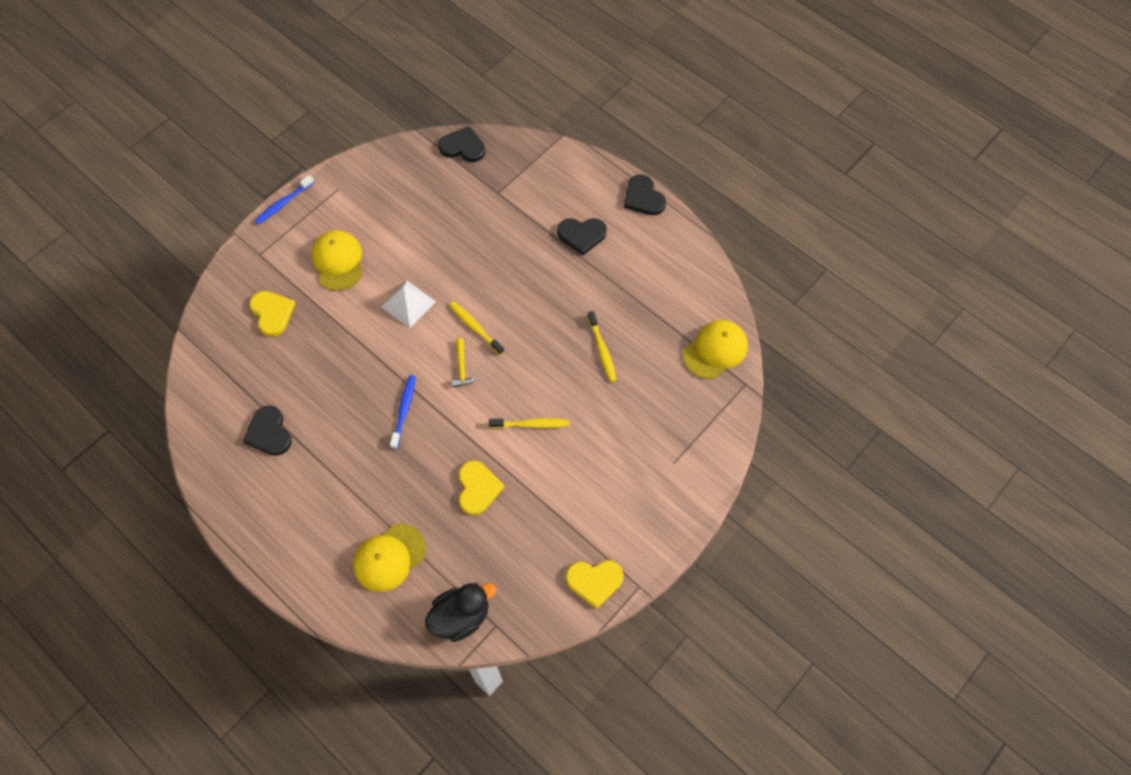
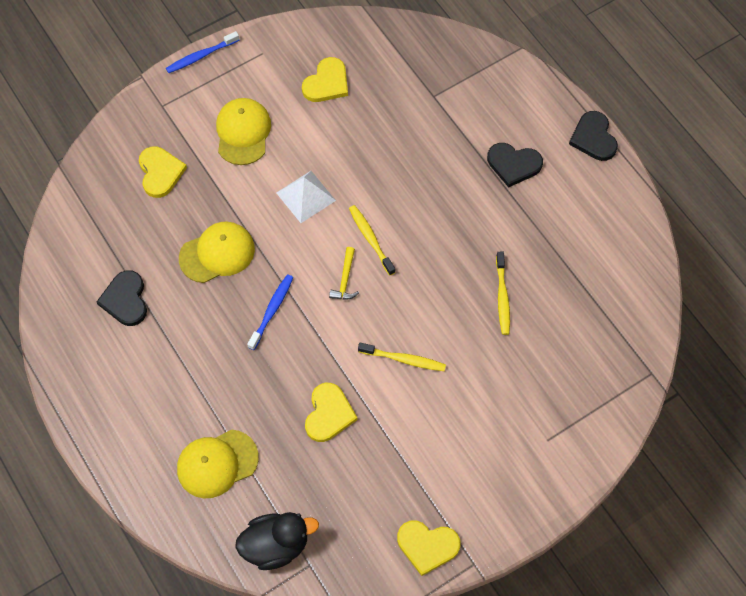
camera: 15 degrees right, 0 degrees up
(401, 202) = (327, 83): none -> yellow heart
(463, 147) = (409, 36): black heart -> none
(715, 350) = (628, 328): yellow cap -> yellow cap (217, 253)

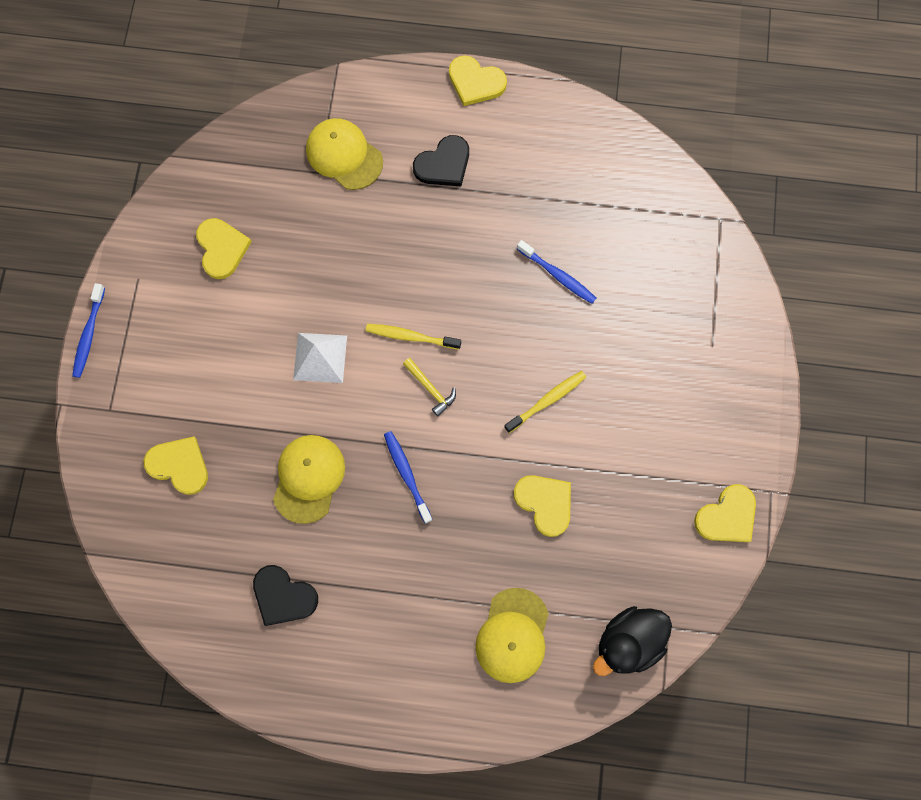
camera: 50 degrees left, 10 degrees up
(243, 132) = (205, 360): yellow cap -> yellow cap (344, 155)
(276, 545) = (628, 642): black duck -> black duck turned 150 degrees counterclockwise
(502, 297) = (558, 275): yellow toothbrush -> blue toothbrush
(593, 138) = (475, 82): black heart -> yellow heart

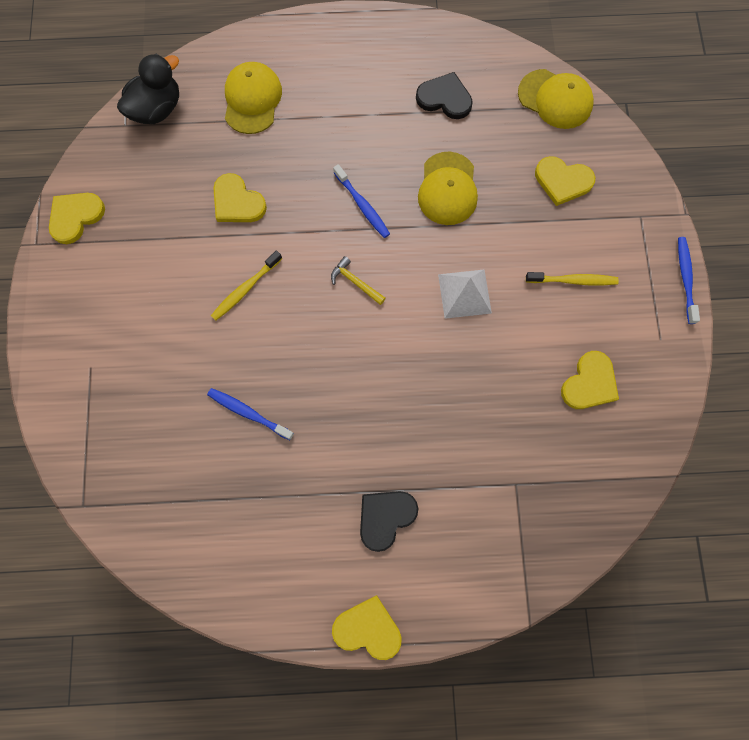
camera: 170 degrees right, 0 degrees up
(222, 248) = (589, 383): yellow heart -> yellow heart turned 120 degrees counterclockwise
(344, 155) = (494, 509): yellow cap -> yellow cap (555, 99)
(411, 337) = (383, 327): yellow toothbrush -> yellow toothbrush (573, 280)

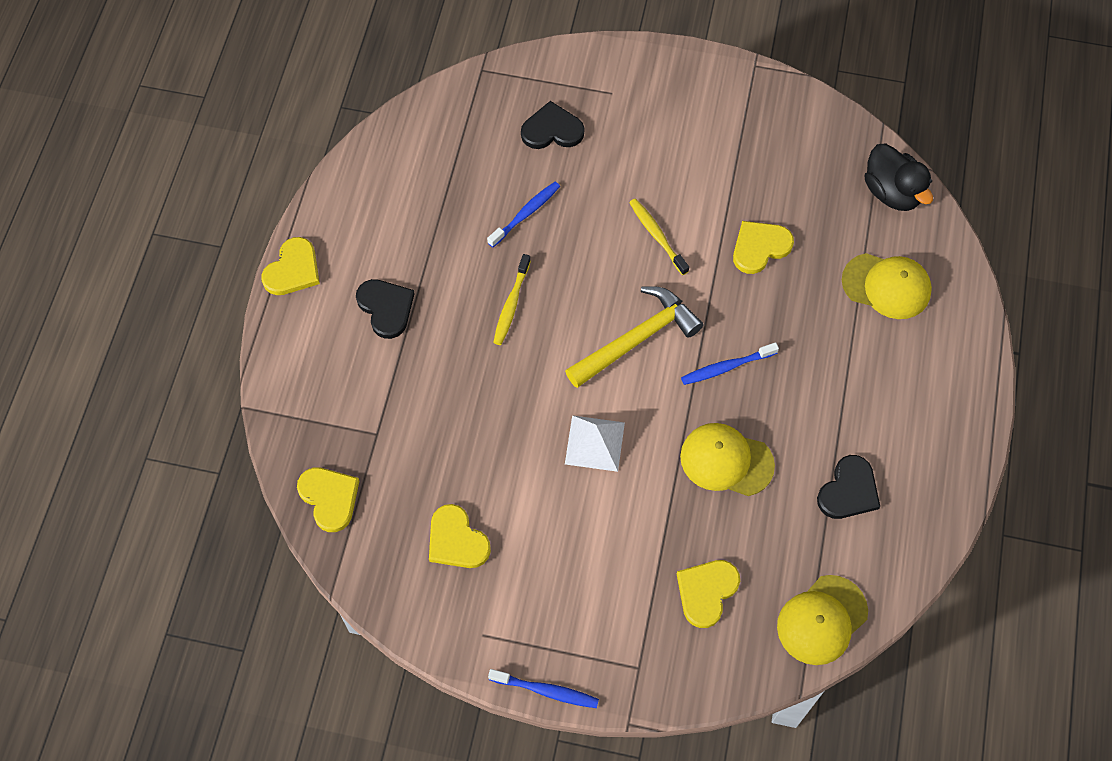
camera: 105 degrees right, 10 degrees down
(75, 217) = (777, 102): yellow heart -> yellow heart (329, 498)
(145, 413) = (552, 130): none -> black heart
(355, 282) = (637, 339): yellow hammer -> yellow hammer, size x2.14
(573, 280) = (578, 562): yellow toothbrush -> yellow toothbrush (511, 304)

